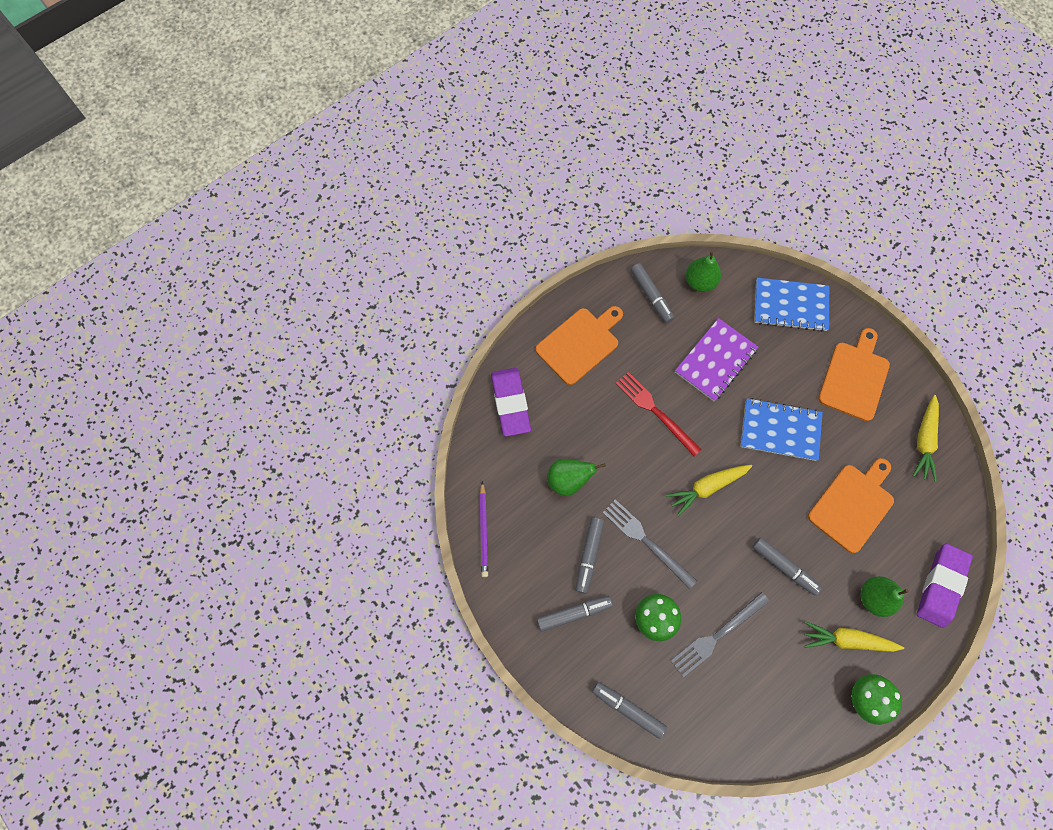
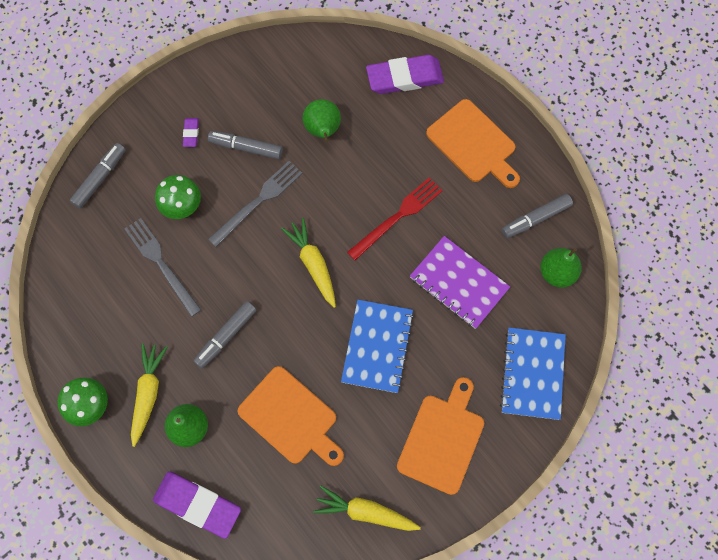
camera: 90 degrees right, 0 degrees up
(483, 530) = (274, 55): purple pencil -> none
(574, 613) = (191, 133): grey marker -> purple eraser
(854, 378) = (442, 439): orange cutting board -> orange cutting board turned 90 degrees counterclockwise

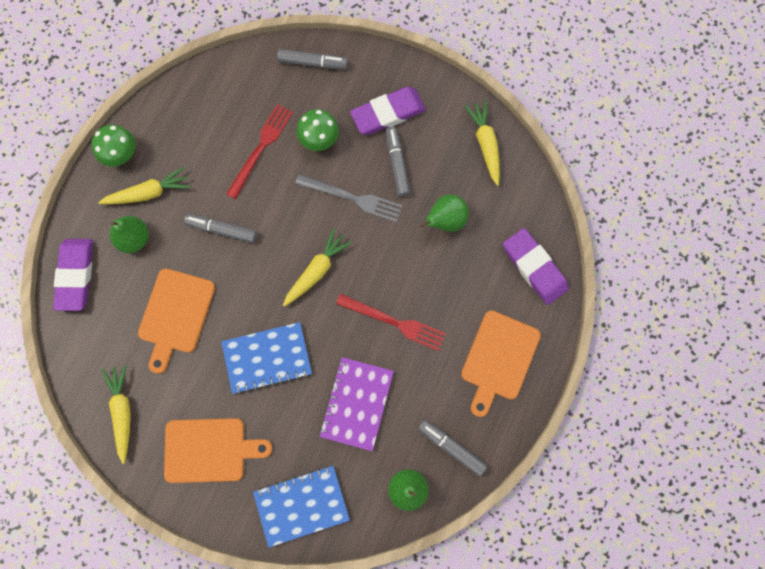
camera: 65 degrees right, 5 degrees up
(161, 264) = (261, 148): grey fork -> red fork
(191, 133) = (388, 113): purple eraser -> purple eraser, size x2.23
(268, 65) = (485, 144): none -> yellow carrot

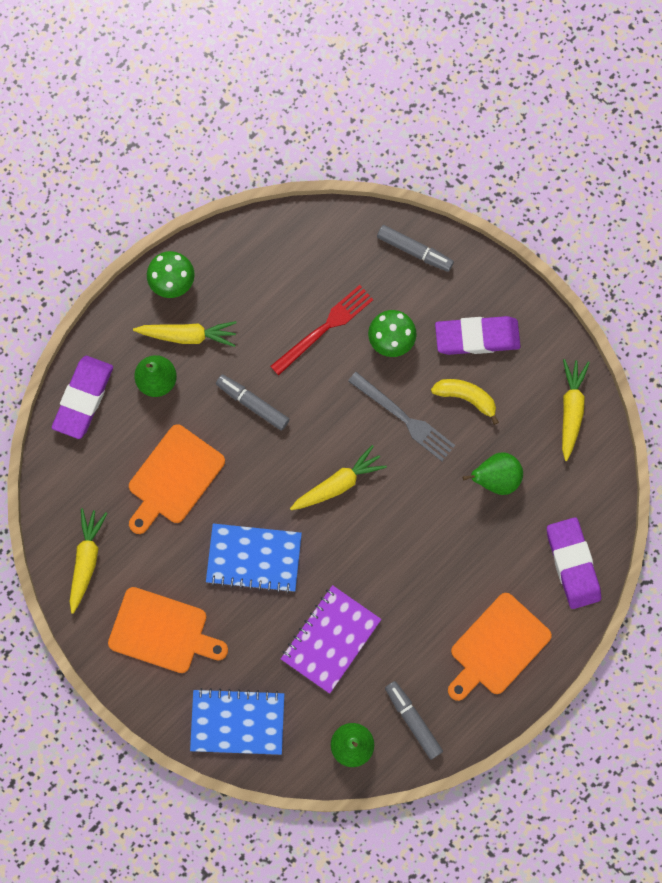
camera: 20 degrees right, 0 degrees up
(394, 322) = (400, 568): red fork -> none
(397, 164) = (466, 398): grey marker -> yellow banana

